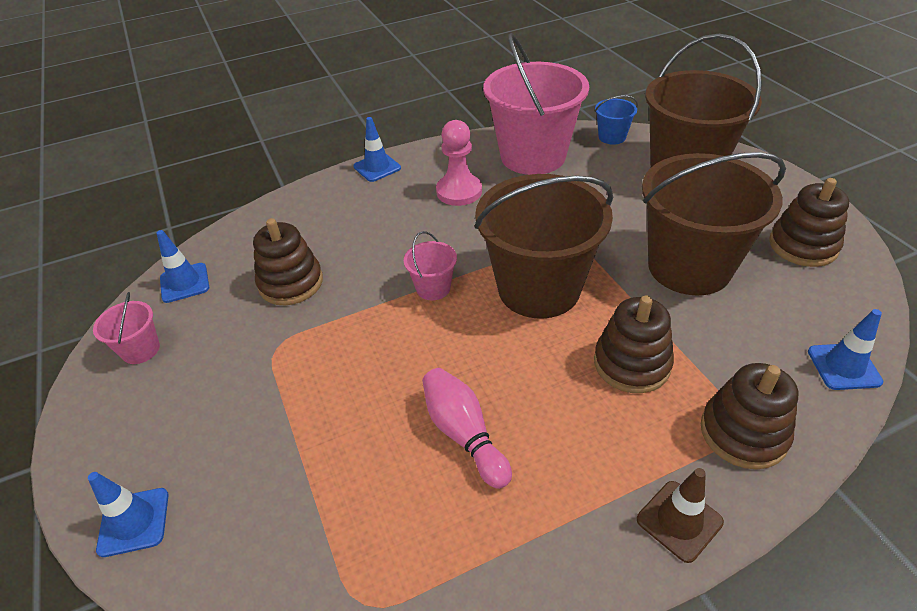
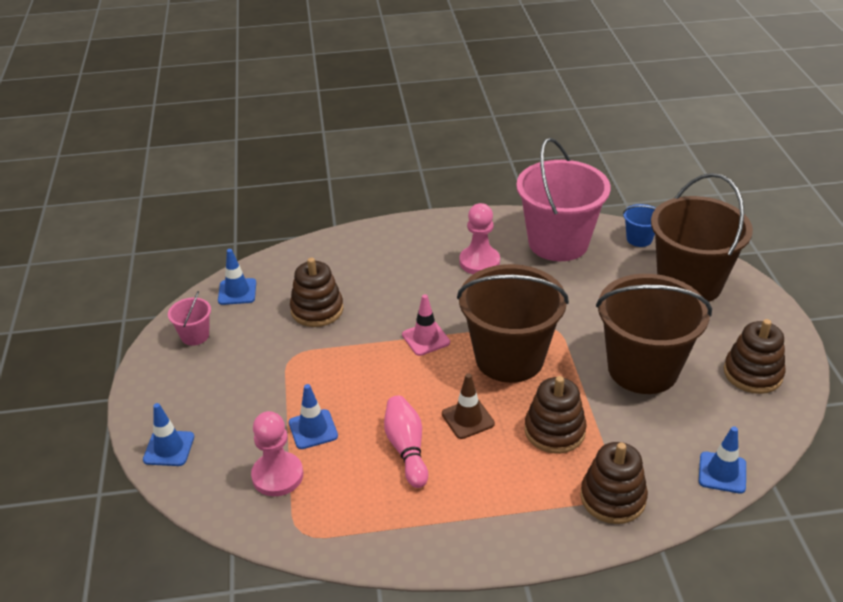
camera: 15 degrees right, 5 degrees down
(303, 521) = (277, 475): none -> pink pawn
(377, 167) = (418, 225): blue traffic cone -> blue traffic cone (313, 429)
(433, 288) = (426, 339): pink bucket -> pink traffic cone
(679, 521) = (533, 539): brown traffic cone -> brown traffic cone (468, 419)

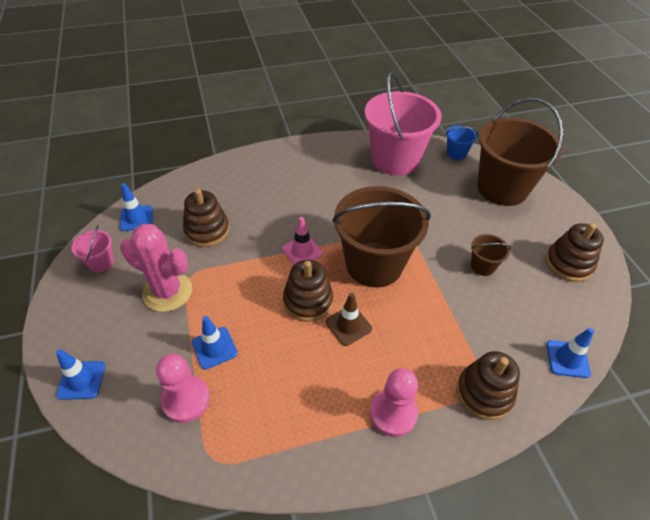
camera: 10 degrees left, 10 degrees up
(266, 370) = (167, 292): none -> pink cactus
(406, 448) = (300, 360): pink bowling pin -> none
(479, 262) = (336, 179): pink pawn -> pink pawn (393, 413)
(554, 431) = (423, 330): brown stacking toy -> brown stacking toy (308, 301)
(642, 369) = (482, 266): brown bucket -> brown bucket, size x0.43

